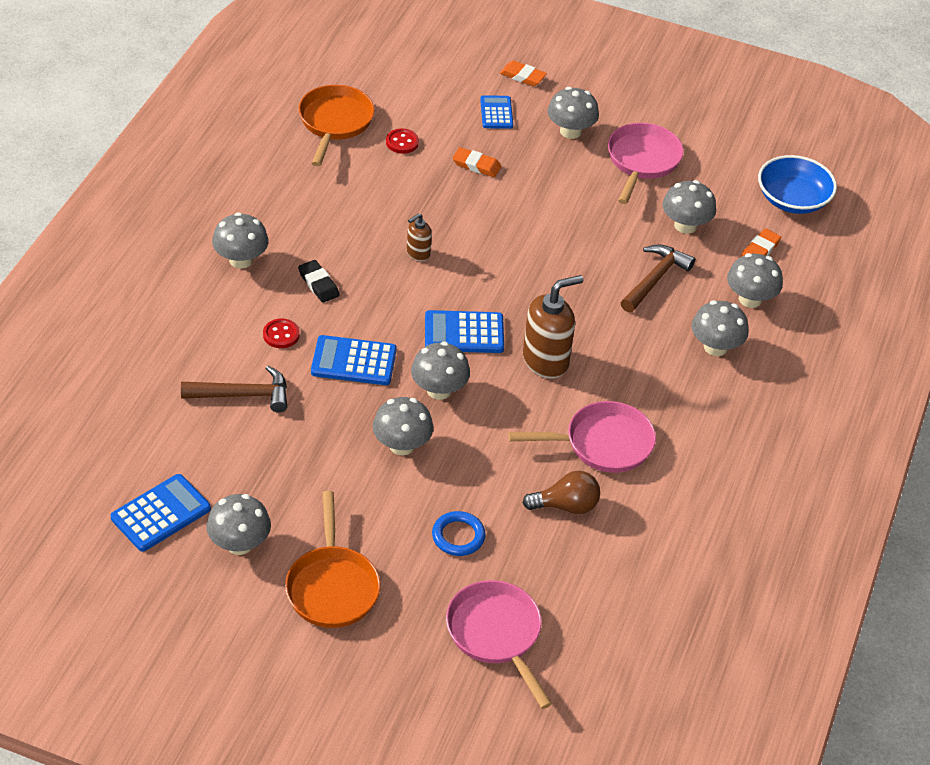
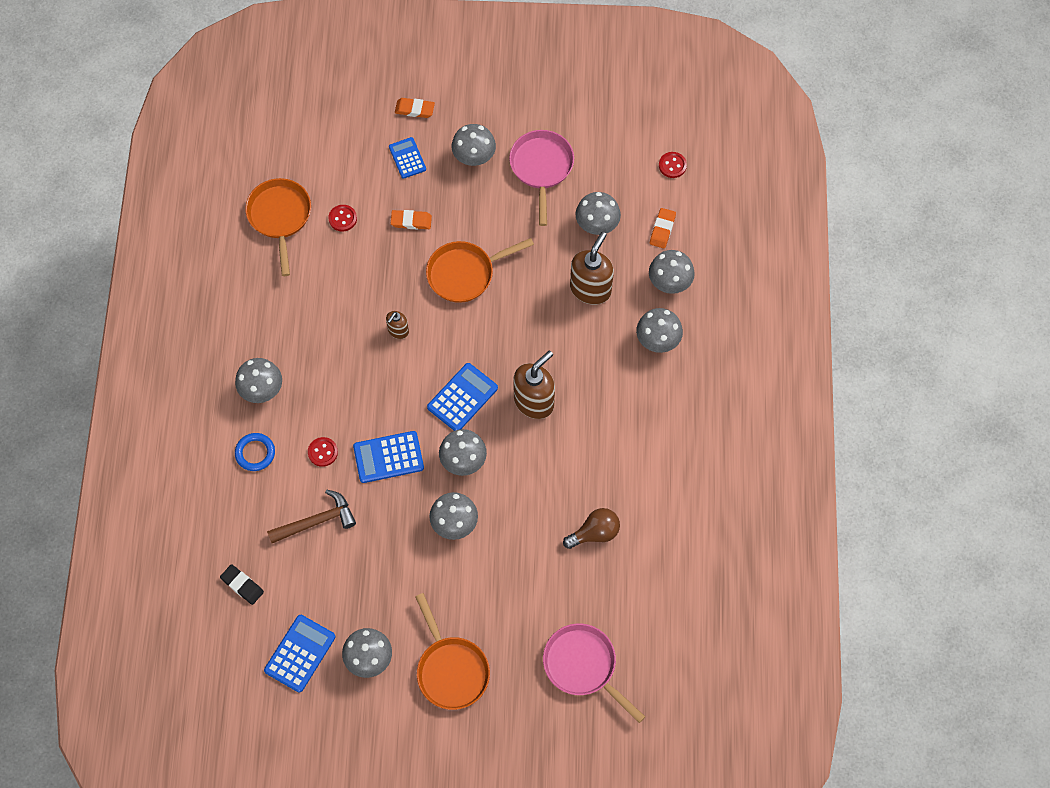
camera: 15 degrees left, 20 degrees up
(318, 284) = (332, 391): black eraser -> black eraser (242, 585)
(458, 536) = (526, 590): blue ring -> blue ring (255, 453)
(464, 333) = (462, 398): blue calculator -> blue calculator turned 150 degrees clockwise
(516, 225) = (465, 273): none -> orange pan
(603, 444) = (603, 465): pink pan -> none
(655, 279) = (590, 289): brown hammer -> brown soap dispenser
(793, 199) = (672, 165): blue bowl -> red button

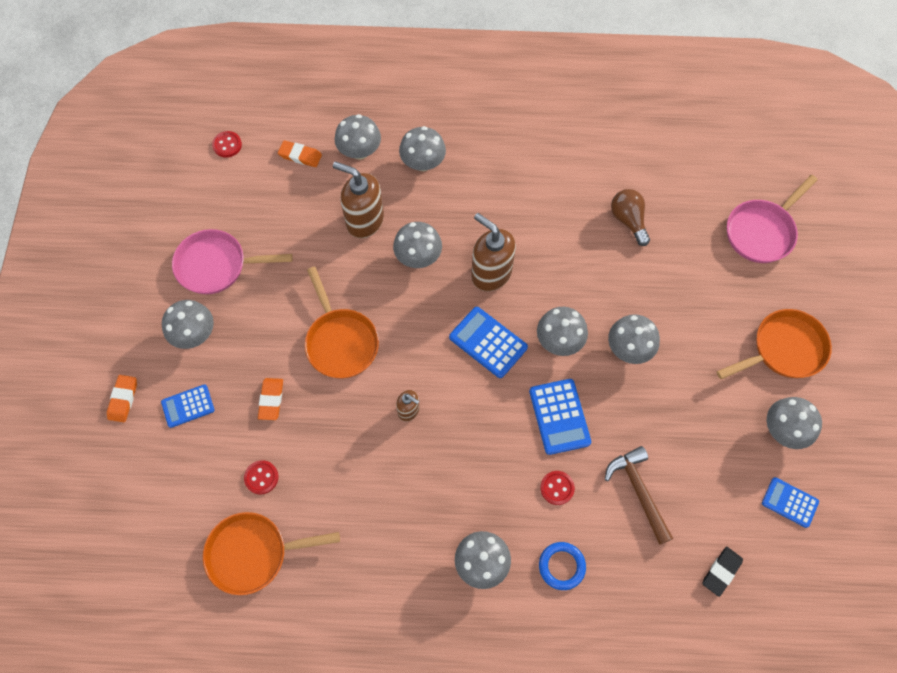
camera: 90 degrees left, 0 degrees up
(300, 653) = (789, 502): blue calculator -> blue calculator, size x0.67
(597, 224) = (290, 214): grey mushroom -> grey mushroom (418, 257)

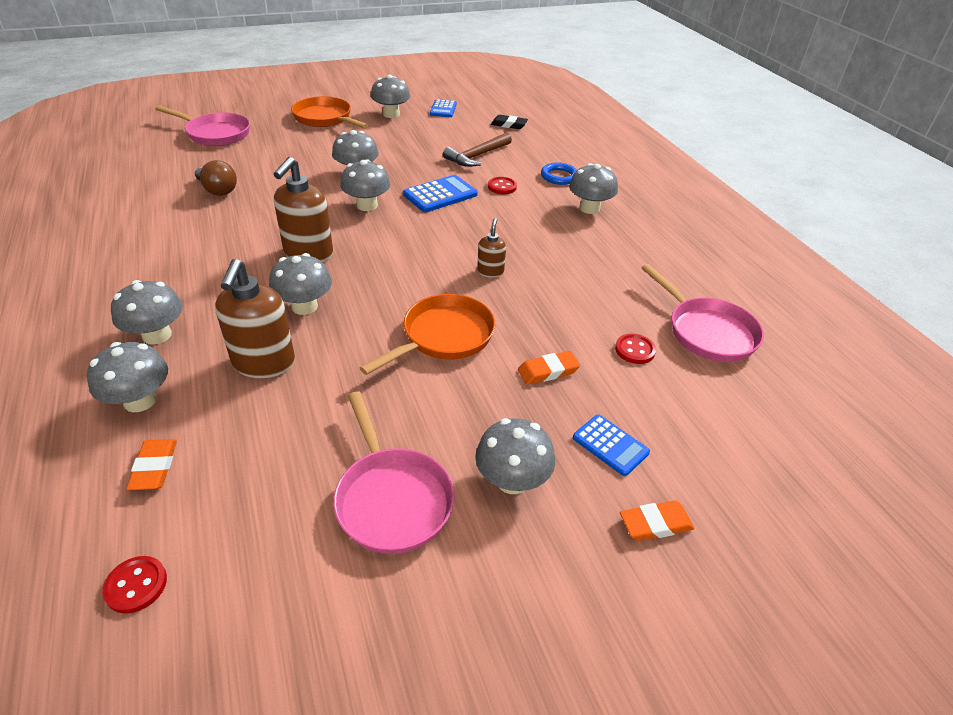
camera: 115 degrees left, 25 degrees down
(253, 553) = (707, 332): orange pan -> pink pan
(488, 342) = (389, 241): blue calculator -> none
(628, 220) = (218, 190): brown light bulb -> brown light bulb turned 90 degrees counterclockwise

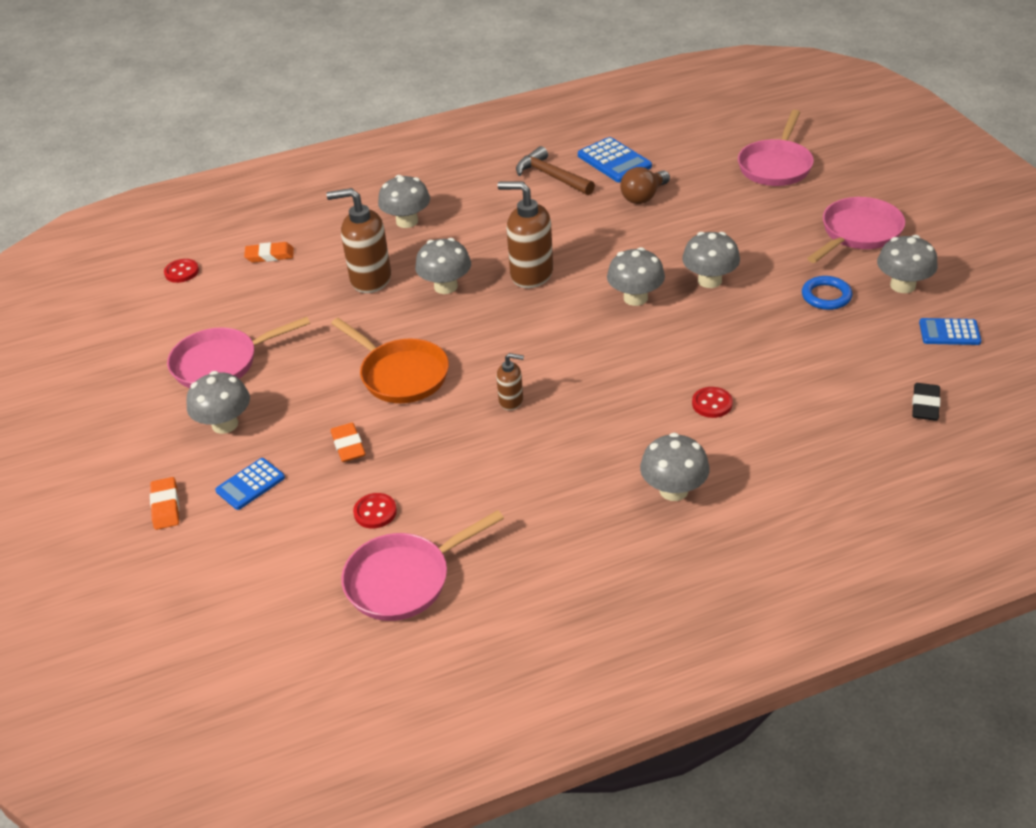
camera: 95 degrees right, 0 degrees up
(140, 401) = (333, 233): grey mushroom -> none
(325, 118) = (858, 233): orange pan -> pink pan
(440, 195) = (675, 351): blue calculator -> blue calculator (614, 161)
(477, 156) = (797, 377): brown hammer -> brown hammer (552, 176)
(559, 176) = (761, 461): blue ring -> blue ring (826, 296)

